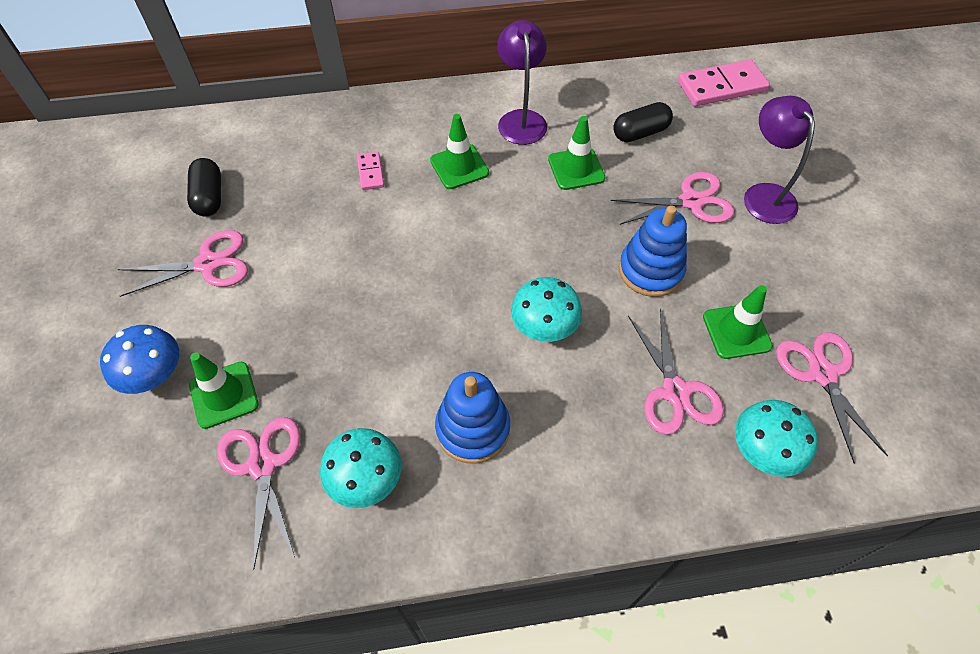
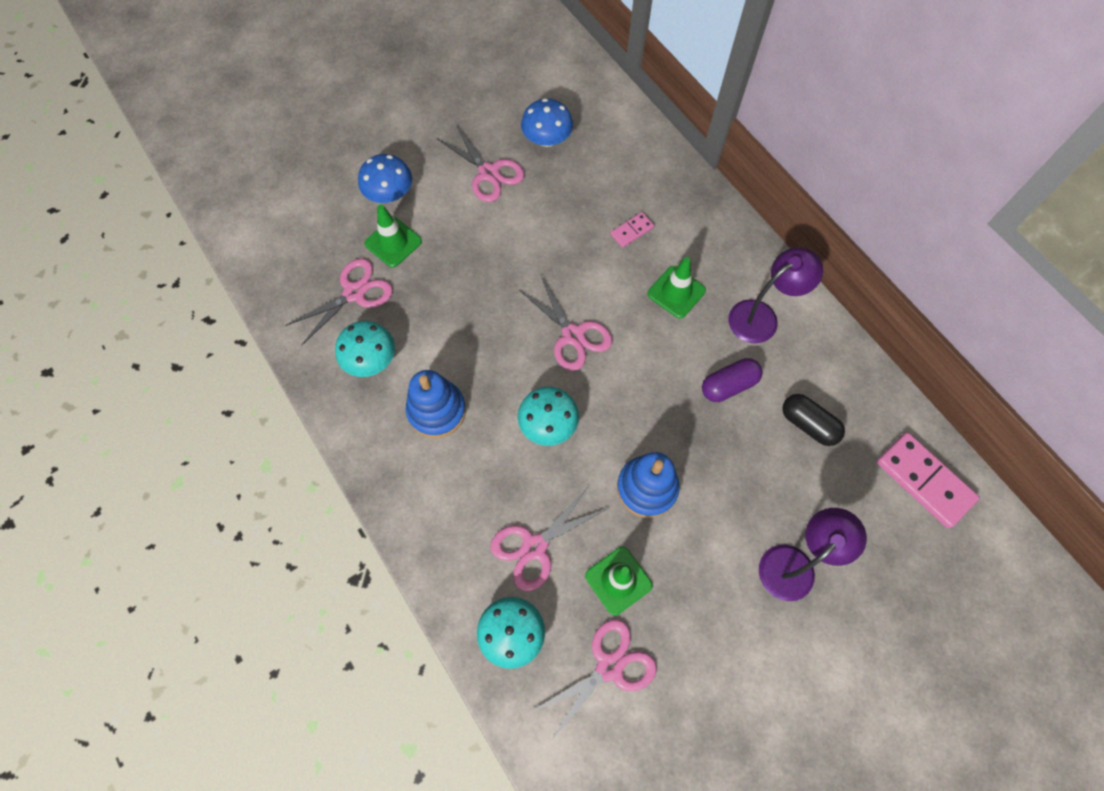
camera: 65 degrees right, 10 degrees up
(209, 197) = (547, 139): black capsule -> blue mushroom
(576, 169) = (728, 385): green traffic cone -> purple capsule
(691, 201) = (746, 498): pink scissors -> pink scissors (573, 335)

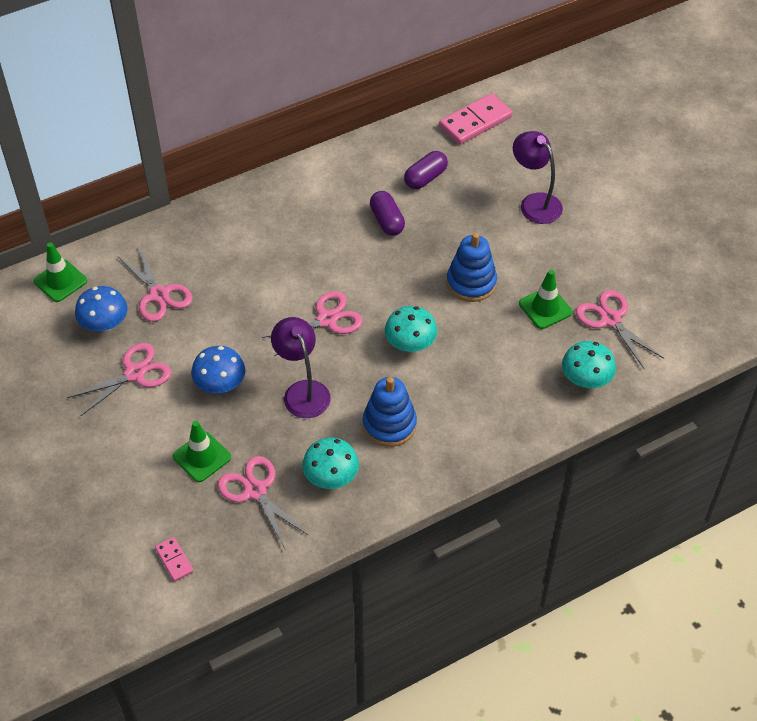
camera: 85 degrees left, 15 degrees down
(389, 194) = (141, 460): blue mushroom -> blue mushroom (220, 384)
(534, 547) = (517, 360): pink scissors -> pink scissors (159, 295)
(632, 231) = (225, 268): pink domino -> pink domino (174, 560)
(676, 292) = (294, 244): green traffic cone -> green traffic cone (60, 281)
(761, 316) = (326, 192): purple lamp -> purple lamp (302, 391)
(808, 424) = (425, 178): black capsule -> purple capsule

